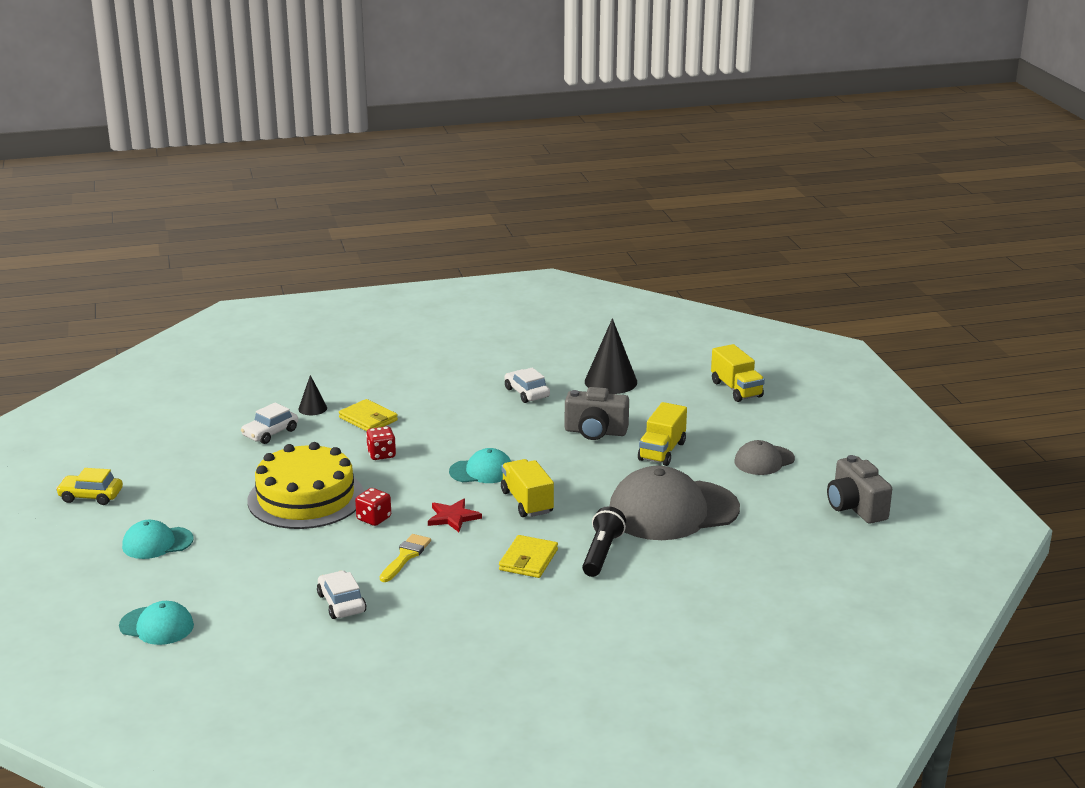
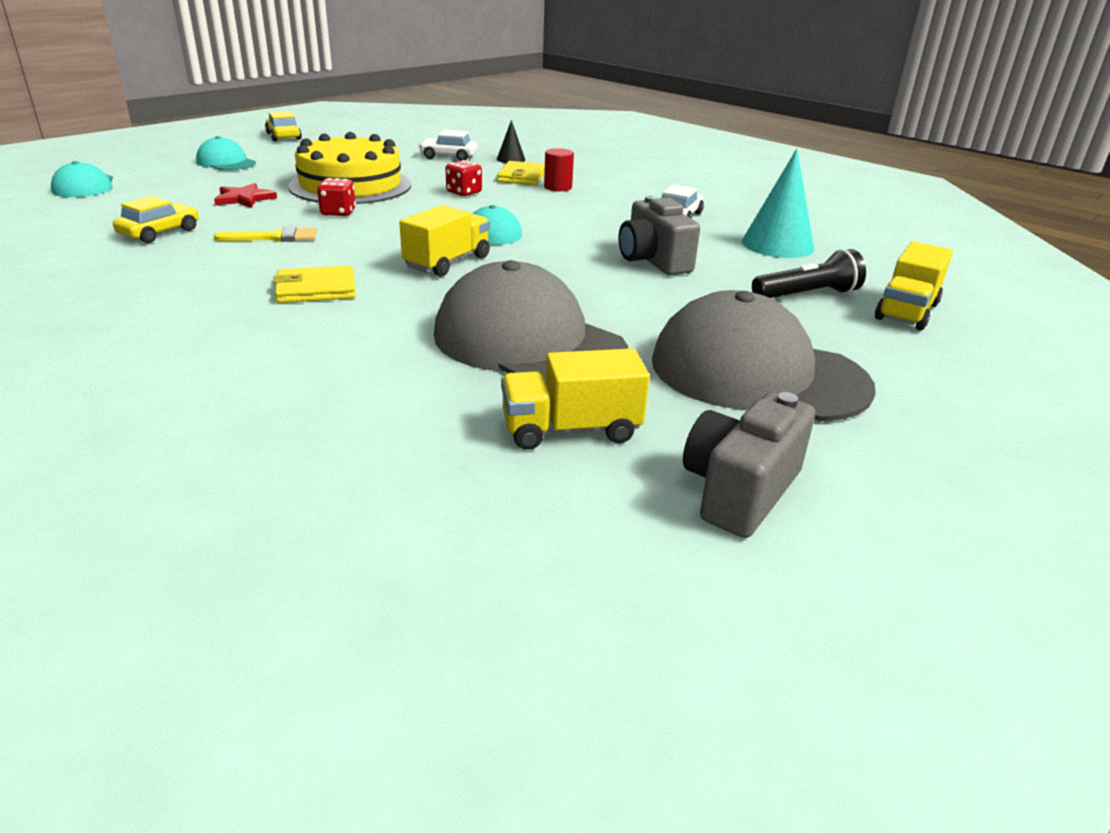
camera: 55 degrees right, 5 degrees up
(341, 603) = (160, 232): white car -> yellow car
(412, 413) = (558, 187): none -> red cylinder
(453, 517) = (375, 239): red star -> red star (244, 199)
(602, 553) = (369, 324): black flashlight -> black flashlight (807, 295)
(610, 381) = (777, 245): black cone -> turquoise cone
(662, 451) = (669, 303): yellow truck -> yellow truck (571, 430)
(764, 460) = (757, 373): grey cap -> grey cap, size x1.98

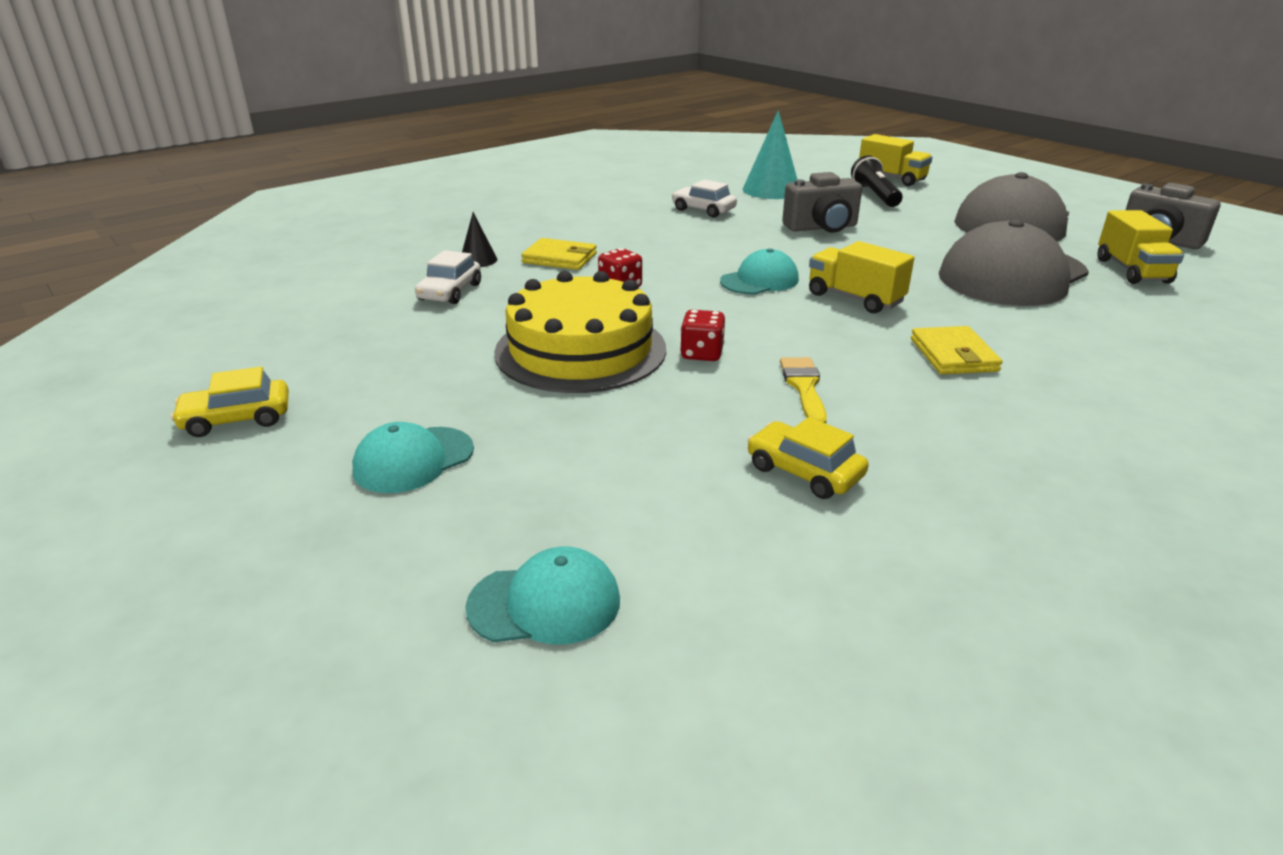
camera: 80 degrees left, 0 degrees up
(244, 199) = (639, 422): red star -> none
(558, 187) = (604, 245): red cylinder -> none

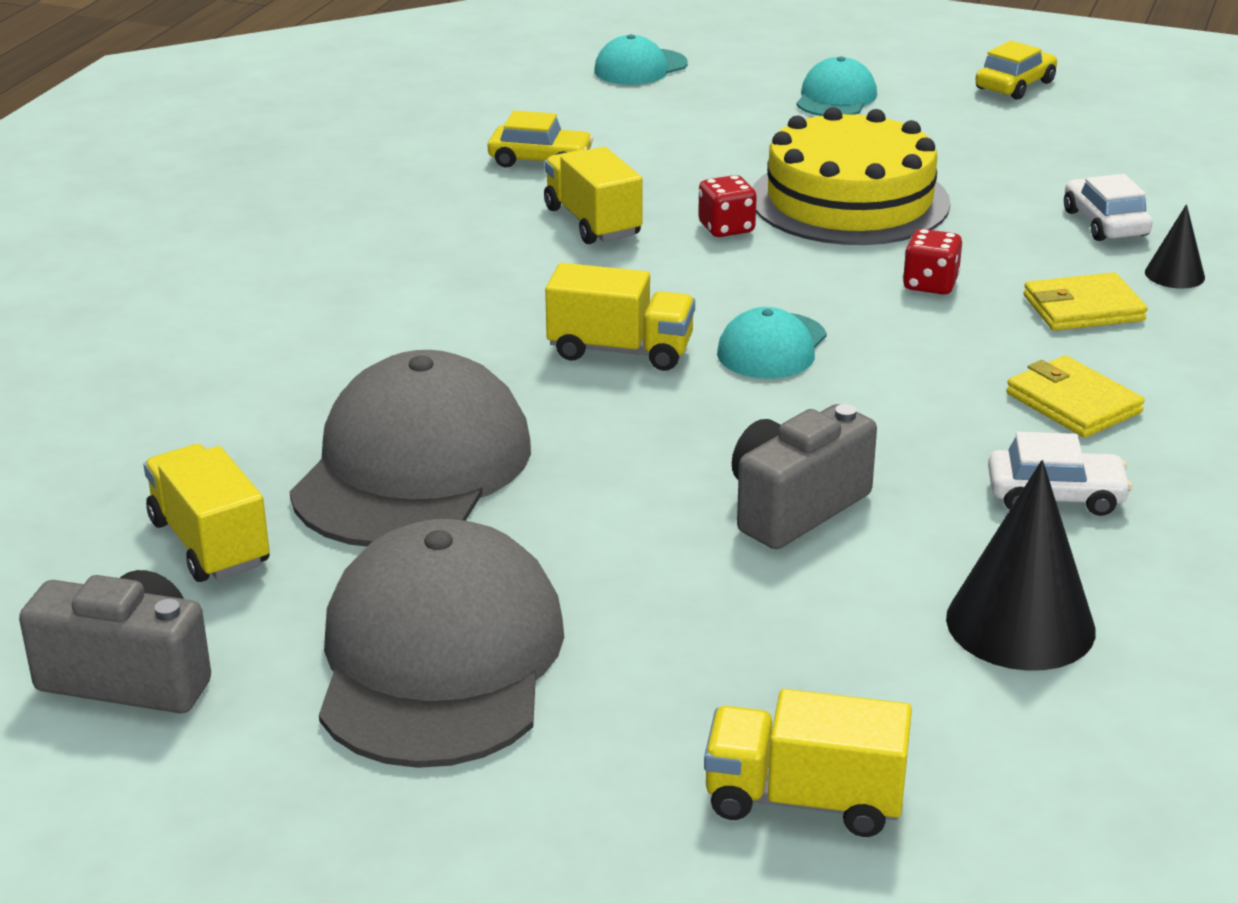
camera: 150 degrees right, 0 degrees up
(771, 190) = (1020, 624): turquoise cone -> black cone
(804, 387) = (592, 222): yellow brush -> yellow truck
(875, 195) = (783, 680): black flashlight -> none
(953, 355) = (457, 298): yellow wallet -> yellow wallet (1073, 403)

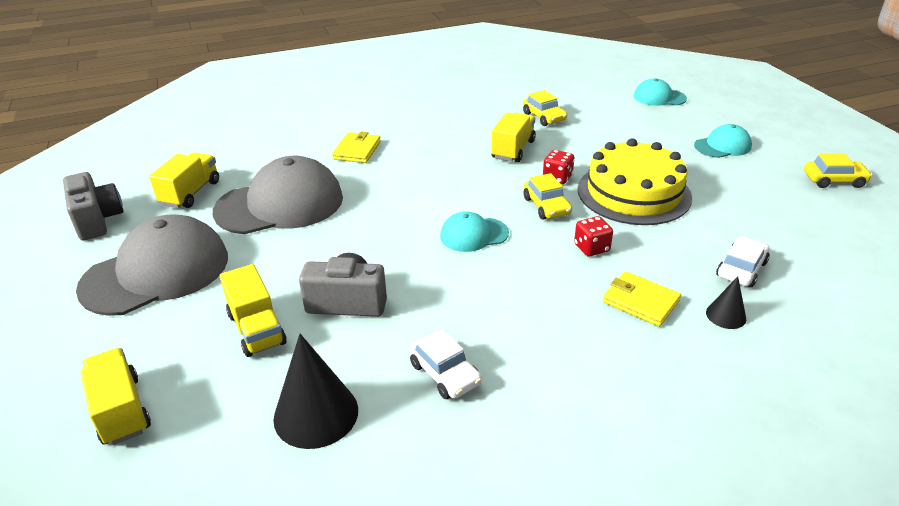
camera: 50 degrees right, 5 degrees up
(620, 351) = (420, 203): yellow truck -> yellow truck (256, 329)
(785, 267) = (546, 206): none -> yellow car
(1073, 403) = (541, 340): yellow wallet -> yellow wallet (357, 150)

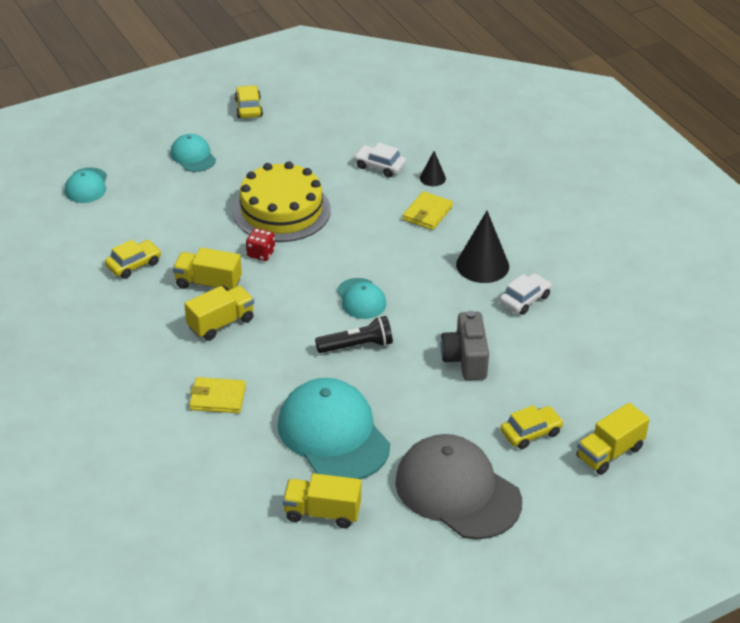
camera: 100 degrees left, 5 degrees up
(97, 220) = (385, 573): grey camera -> none
(256, 329) = (510, 404): yellow truck -> yellow truck (221, 323)
(280, 204) = (333, 434): grey cap -> turquoise cap
(316, 414) = (578, 354): black cone -> black cone (482, 265)
(398, 226) = (357, 346): none -> black flashlight
(546, 206) = (310, 259): yellow car -> yellow car (531, 433)
(591, 248) = (367, 234): red dice -> none

